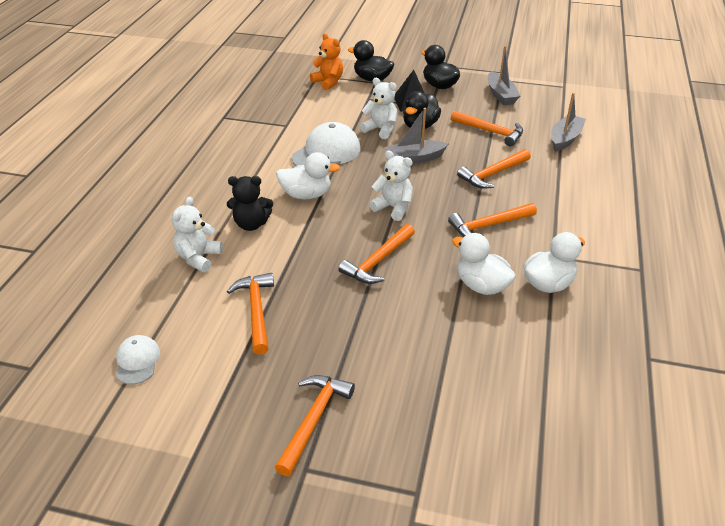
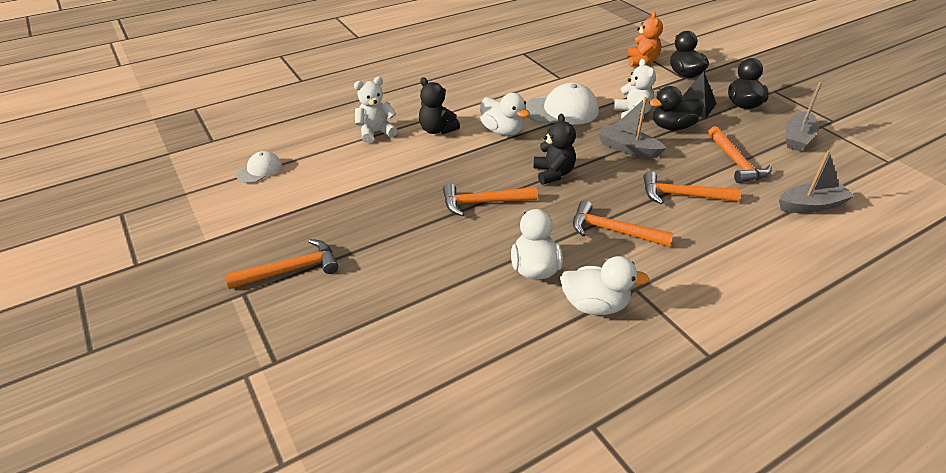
camera: 45 degrees right, 0 degrees up
(256, 311) = (359, 184): orange hammer -> none
(393, 208) = (553, 174): white teddy bear -> black teddy bear

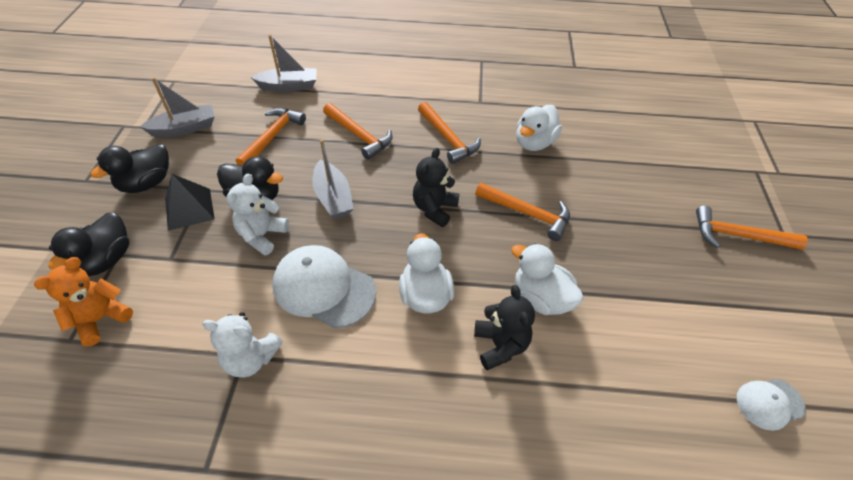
camera: 145 degrees left, 10 degrees up
(375, 132) = (585, 391): white teddy bear -> white teddy bear (251, 359)
(595, 305) = (516, 106): white duck -> white duck (541, 298)
(811, 205) = (289, 86): grey boat -> grey boat turned 150 degrees clockwise

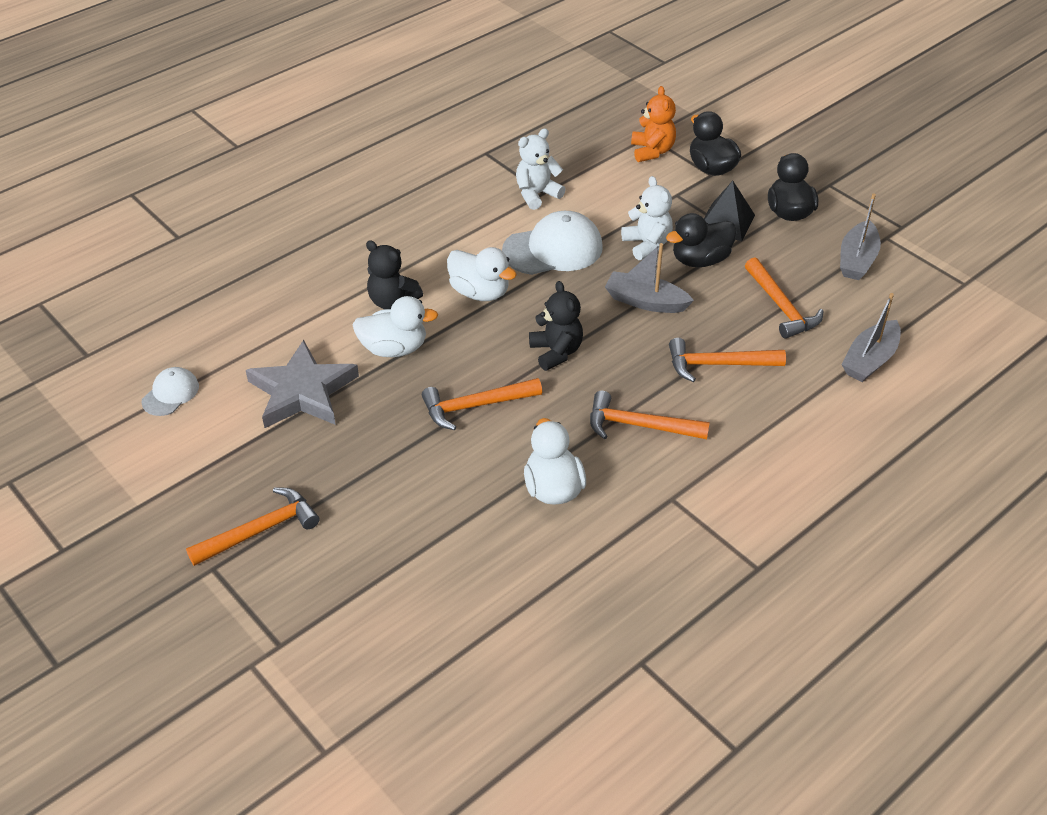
camera: 135 degrees right, 5 degrees down
(644, 315) = (302, 391): none -> grey star

